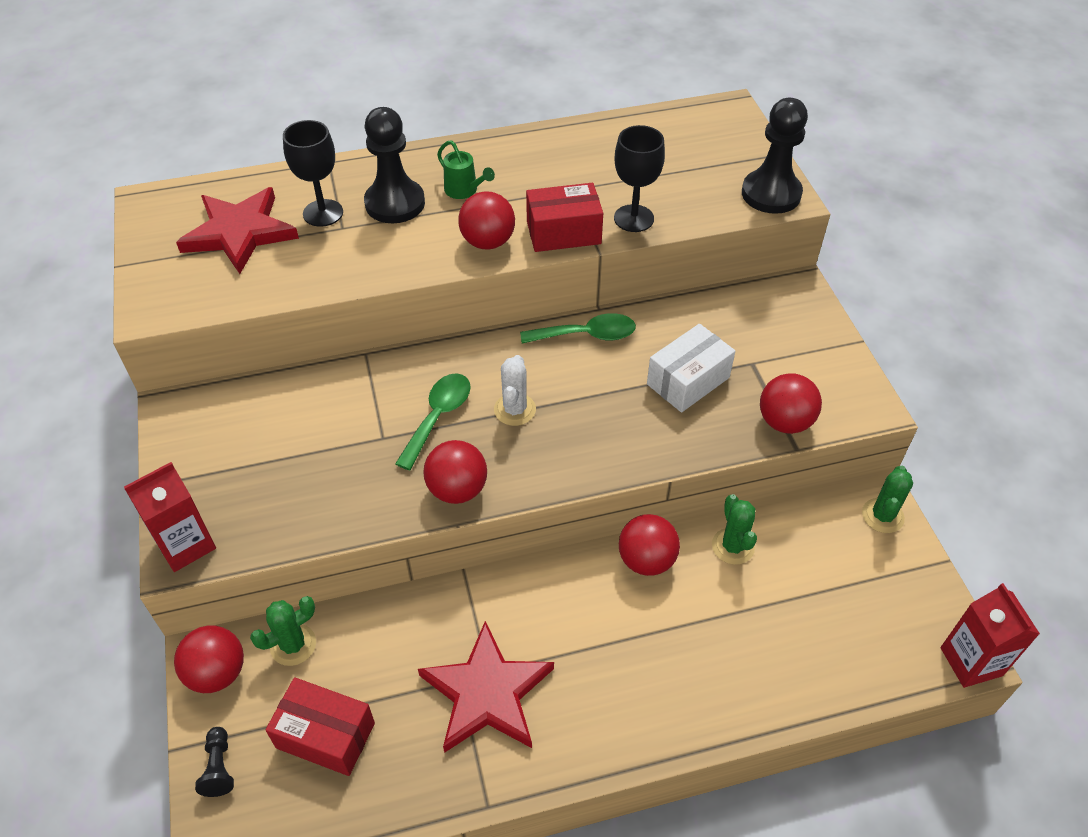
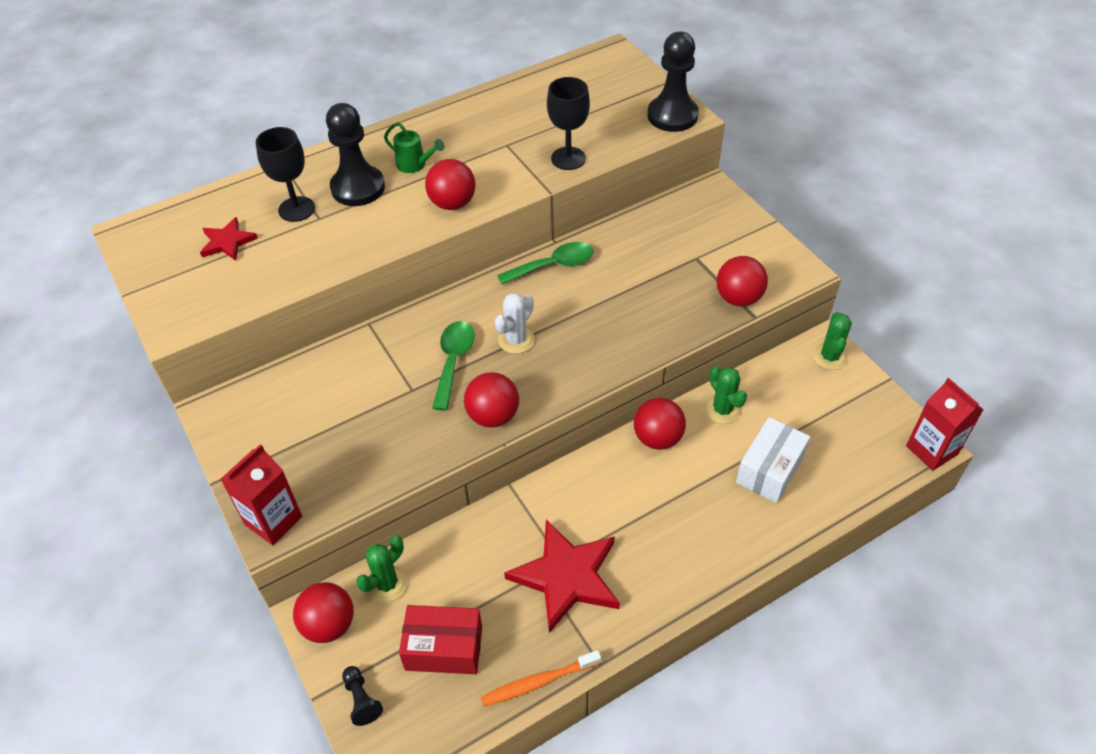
camera: 15 degrees left, 0 degrees up
(240, 233) = (227, 242): red star -> red star, size x0.54
(412, 806) = (538, 682): none -> orange toothbrush
(515, 409) = (516, 340): white cactus -> white cactus turned 45 degrees clockwise
(563, 232) = (514, 182): red box -> none
(688, 381) = (650, 284): white box -> white box (769, 470)

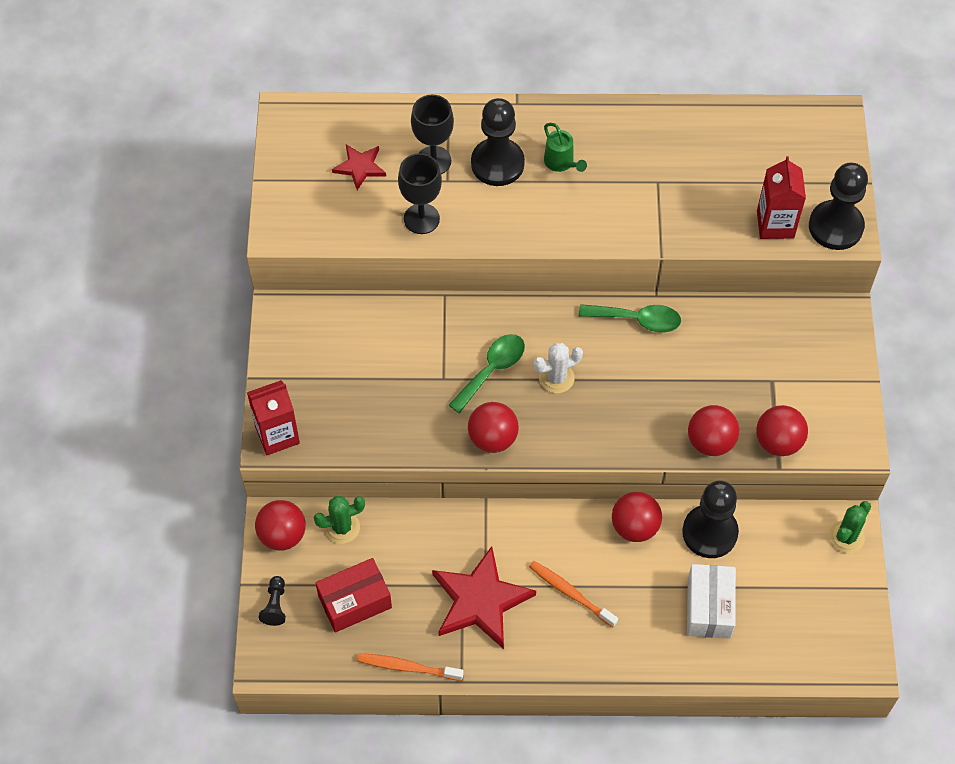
camera: 30 degrees right, 10 degrees up
(444, 648) = (355, 602): red box -> red box turned 60 degrees counterclockwise
(452, 203) = (568, 224): red ball -> red ball (710, 442)
(568, 158) = (702, 226): black goblet -> black goblet (421, 219)
(644, 523) = (570, 593): none -> orange toothbrush
(722, 410) = (709, 532): green cactus -> black pawn
(769, 470) = (709, 608): white box -> white box turned 60 degrees counterclockwise
(931, 450) = (865, 671): red carton -> red carton (775, 224)

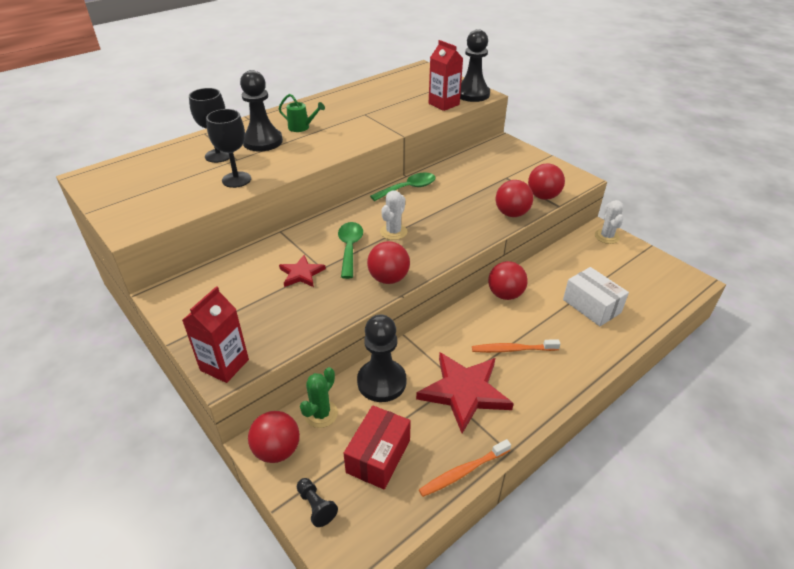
camera: 40 degrees left, 20 degrees down
(360, 167) = (167, 177): red star -> red star (301, 274)
(709, 532) = (545, 273): black pawn -> black pawn (381, 382)
(846, 537) = (606, 236): green cactus -> white cactus

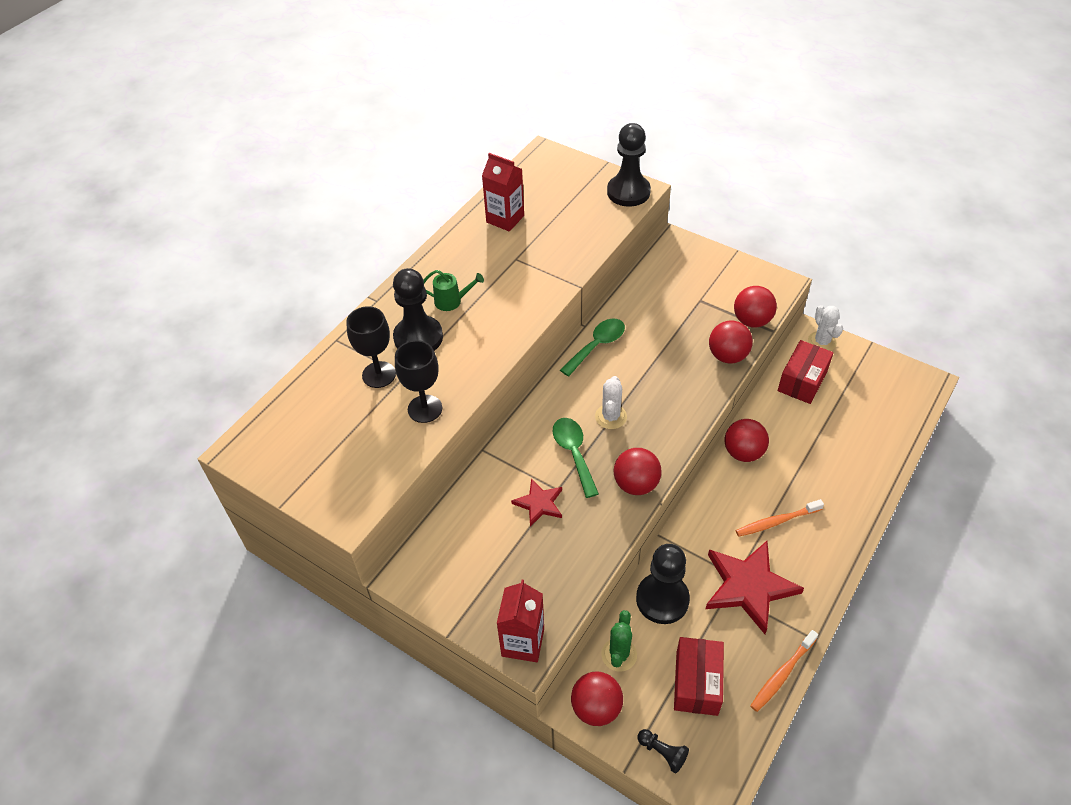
camera: 15 degrees left, 10 degrees up
(444, 104) = (602, 218): red carton -> red carton (505, 219)
(578, 258) = (802, 381): none -> red box
(591, 306) = (836, 443): white box -> none

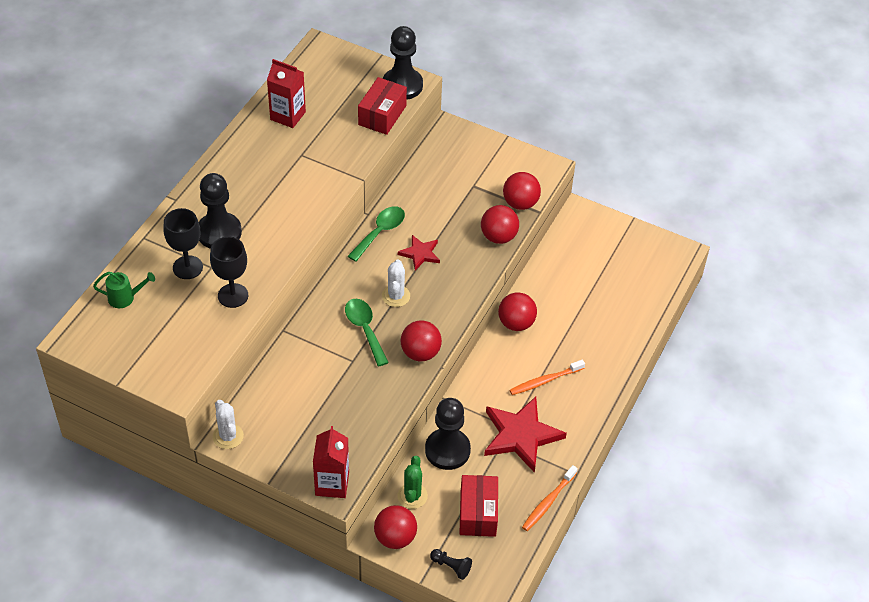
camera: 10 degrees left, 0 degrees up
(452, 301) = (246, 197): green watering can -> green watering can (125, 298)
(539, 503) = (337, 373): red star -> red star (420, 253)
(802, 381) = (569, 256): red box -> red box (382, 115)
(822, 342) = (588, 219): white cactus -> white cactus (228, 436)

